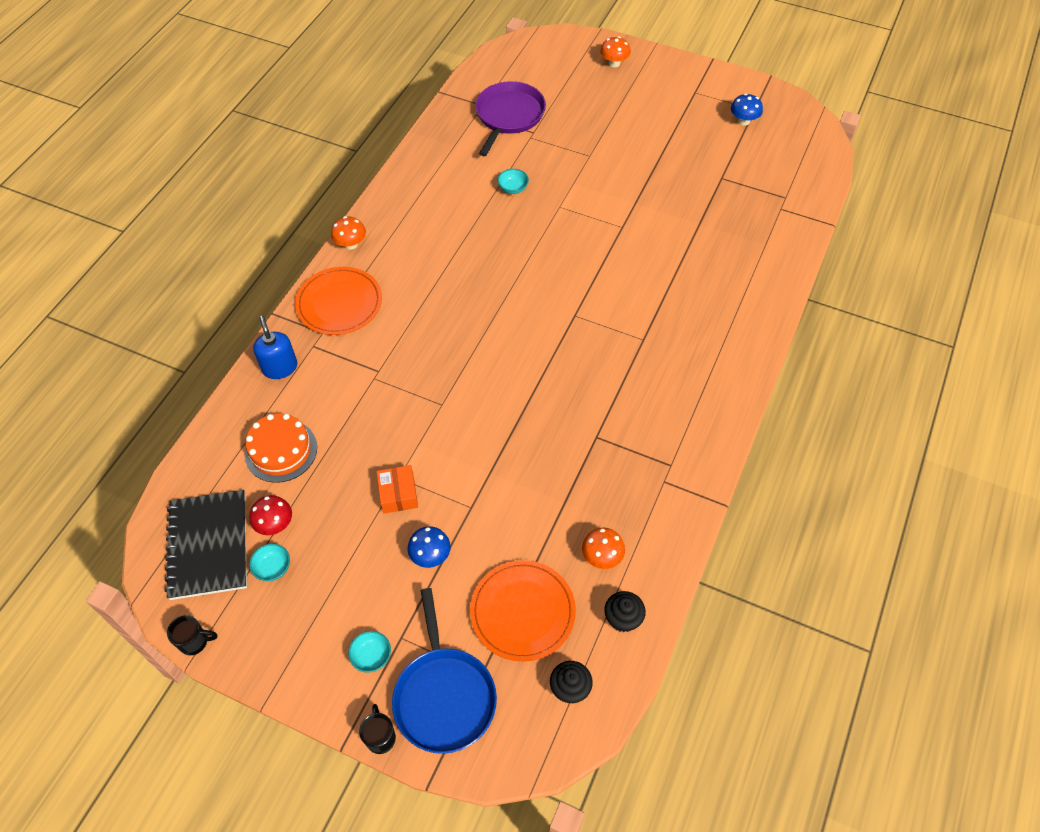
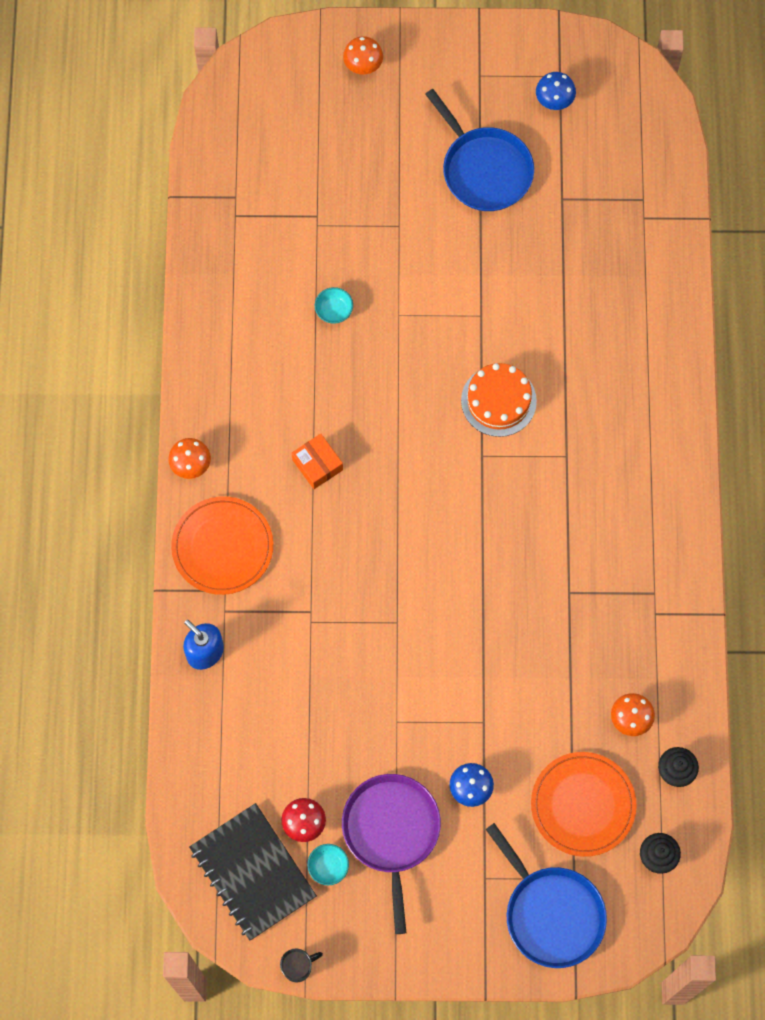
camera: 25 degrees left, 15 degrees up
(281, 450) = (263, 744): orange cake -> orange cake (498, 400)
(371, 656) = (468, 907): turquoise bowl -> none
(380, 737) = (514, 973): black mug -> none
(398, 494) = (406, 739): orange box -> orange box (317, 465)
(509, 116) = (276, 202): purple pan -> purple pan (391, 832)
(670, 143) = (484, 169): none -> blue pan

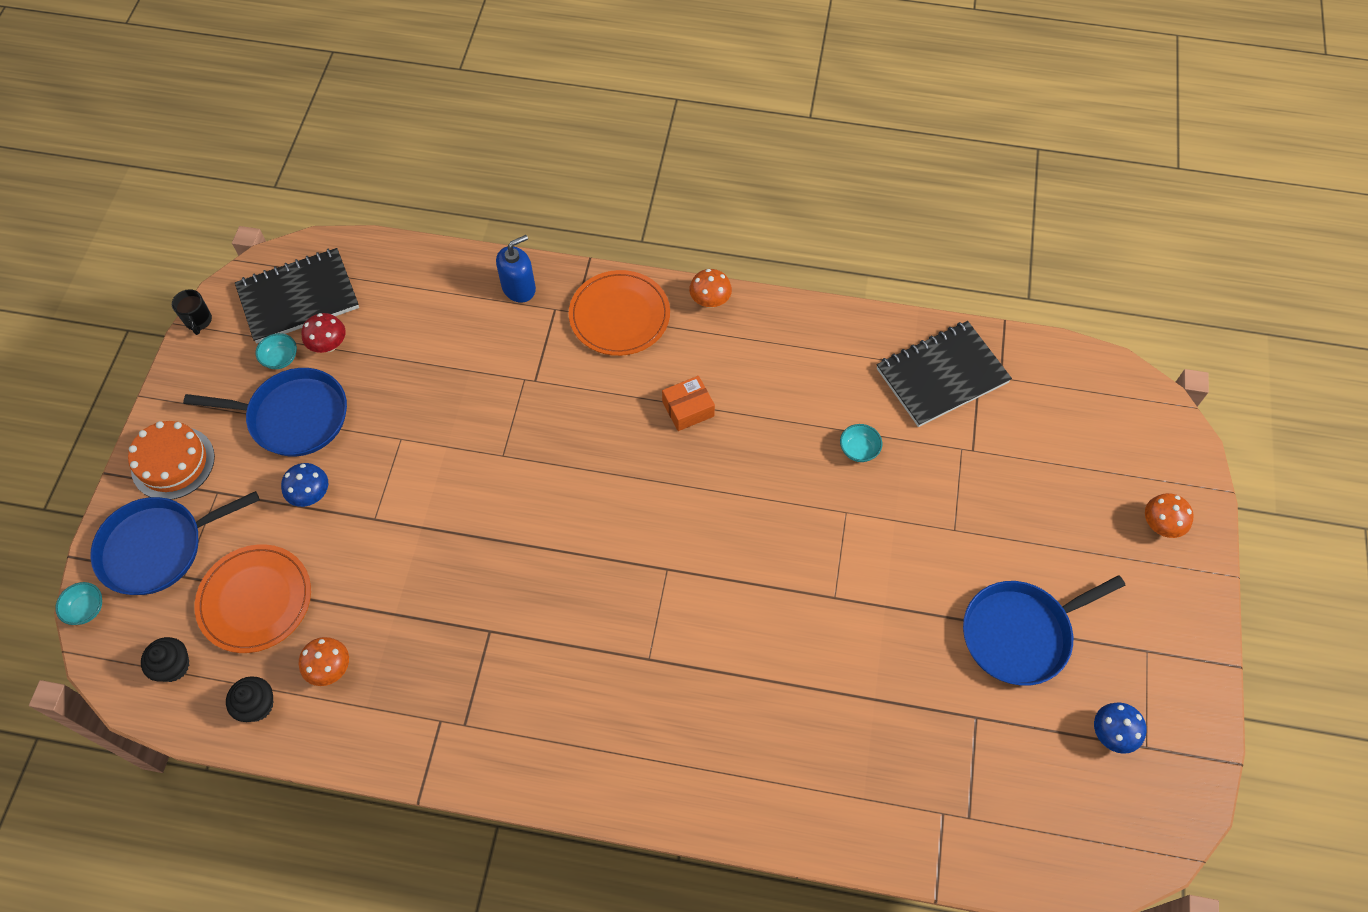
camera: 100 degrees right, 10 degrees down
(242, 247) = (942, 375): none -> black notebook
(391, 832) = (293, 417): purple pan -> blue pan
(498, 400) = (728, 598): orange cake -> orange cake (173, 463)
(622, 956) = (86, 609): none -> turquoise bowl

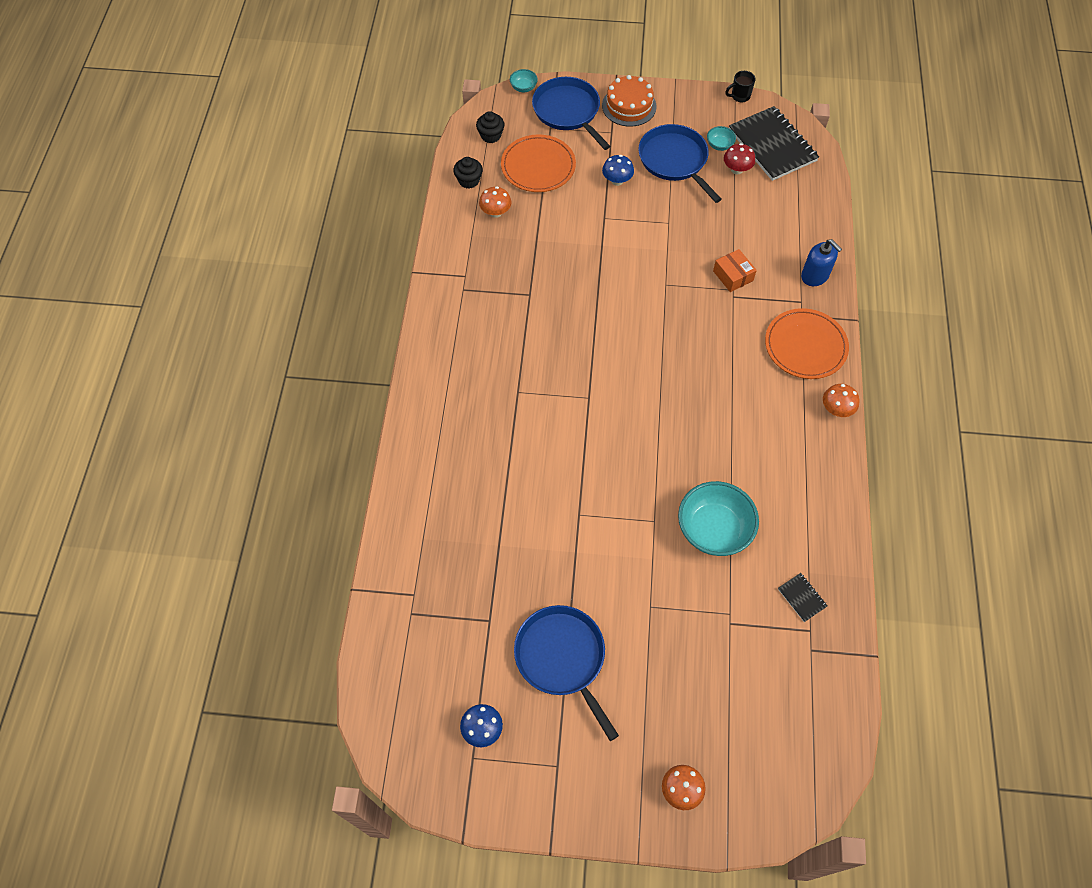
camera: 85 degrees right, 0 degrees up
(293, 417) = (675, 160): blue pan -> blue pan turned 150 degrees clockwise
(688, 409) = (728, 401): orange box -> orange box (733, 276)
(859, 450) = (713, 529): turquoise bowl -> turquoise bowl, size x2.21
(942, 375) = (802, 598): black notebook -> black notebook, size x0.42

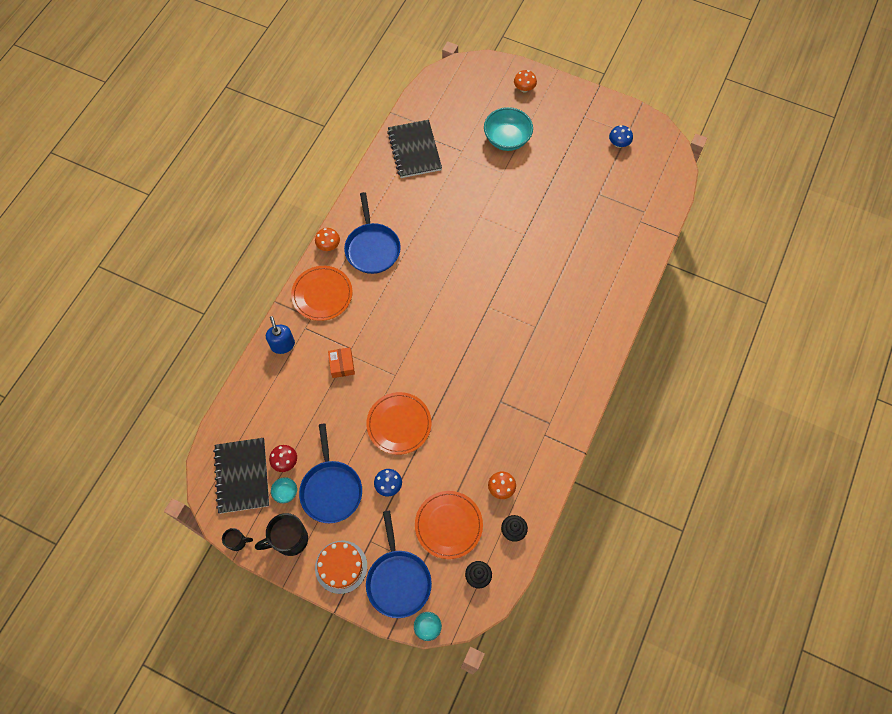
camera: 160 degrees left, 5 degrees up
(562, 658) = (563, 163): blue pan -> blue pan (372, 248)
(635, 237) = (399, 424): none -> orange plate
(691, 111) = (290, 540): none -> black mug
(713, 529) = (446, 200): turquoise bowl -> turquoise bowl (507, 139)
(802, 598) = (414, 150): black notebook -> black notebook, size x2.38

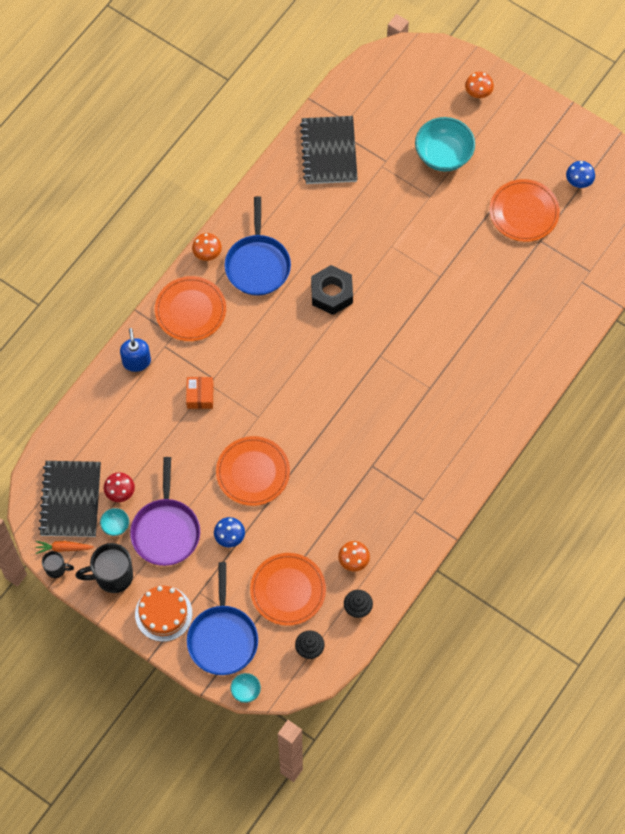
camera: 10 degrees right, 0 degrees up
(241, 521) = (63, 548): none -> orange carrot
(331, 489) = (166, 530): blue pan -> purple pan
(438, 262) = (332, 293): none -> black nut
(581, 174) = (524, 212): none -> orange plate

